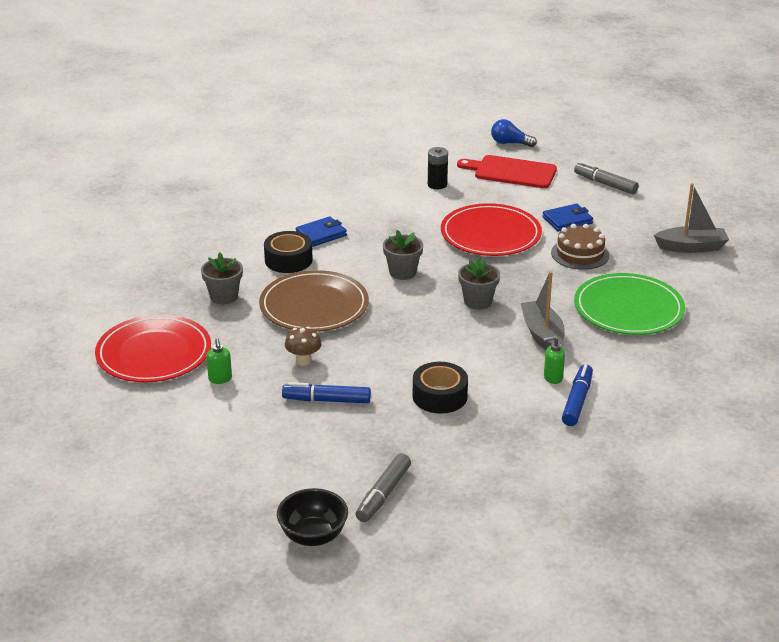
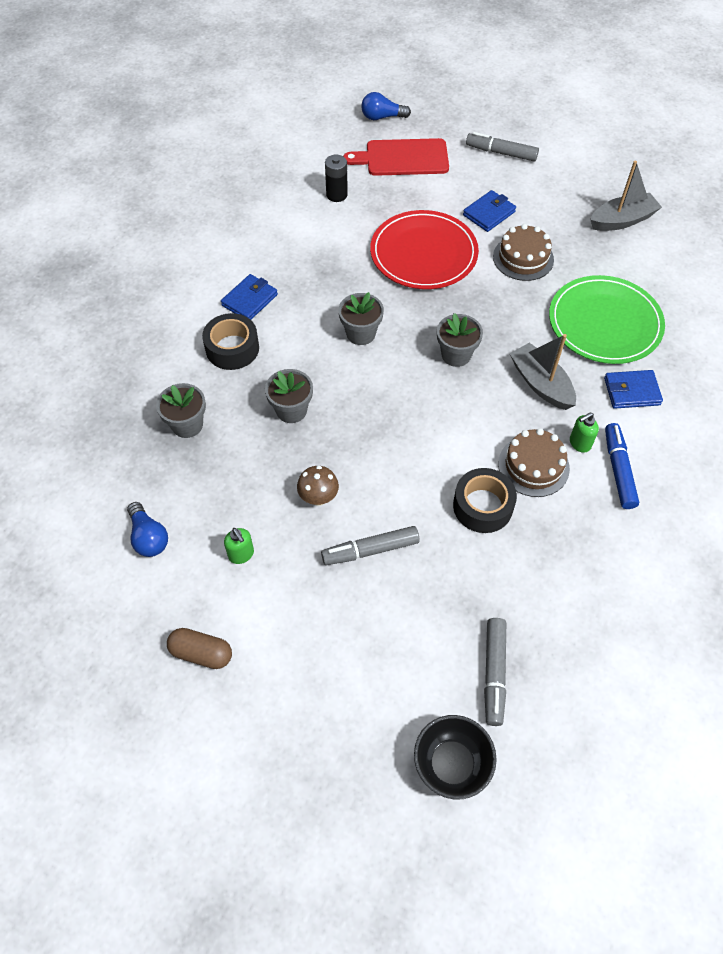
camera: 20 degrees left, 25 degrees up
(154, 353) = (149, 537): red plate -> blue light bulb
(154, 426) = (201, 653): none -> brown capsule
(314, 306) = (291, 410): brown plate -> grey flower pot
(327, 400) = (370, 550): blue marker -> grey marker
(501, 382) = (533, 466): none -> brown cake
(623, 356) = (631, 391): none -> blue wallet

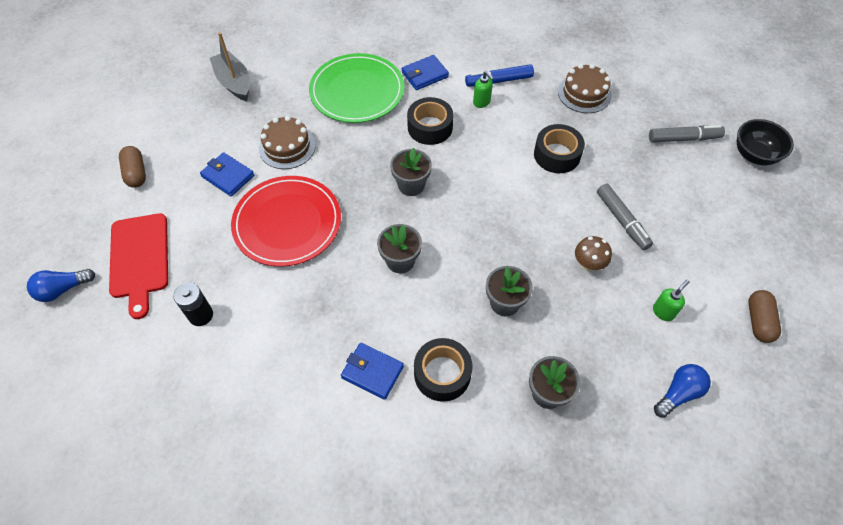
camera: 100 degrees left, 0 degrees up
(382, 117) = (63, 289): blue light bulb -> blue light bulb turned 75 degrees clockwise
(501, 153) = (136, 173): grey marker -> brown capsule
(533, 466) = (510, 127): brown cake -> brown cake (584, 93)
(541, 384) = (430, 127): grey boat -> black tape
(631, 391) = (425, 75): blue wallet -> blue wallet turned 75 degrees clockwise

